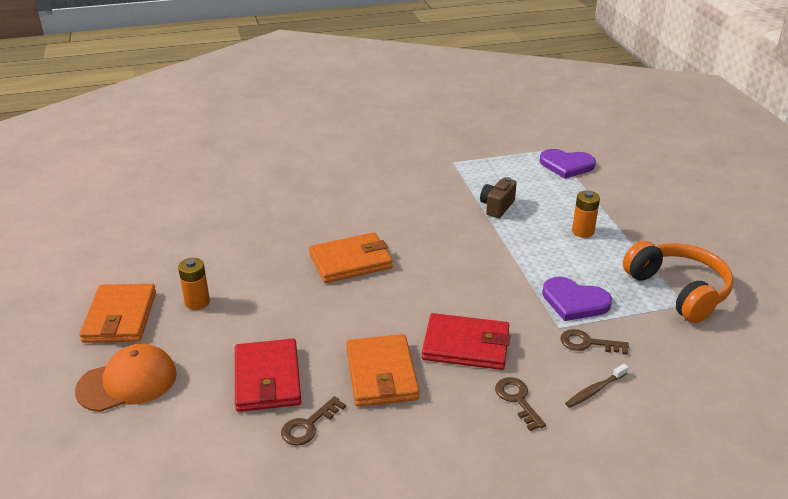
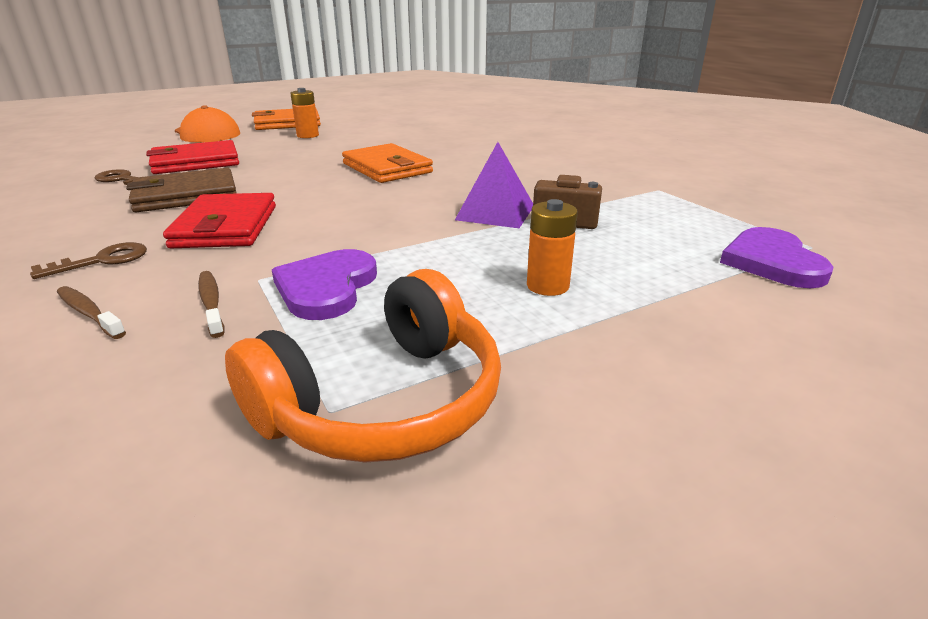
camera: 75 degrees right, 5 degrees down
(381, 374) = (186, 196): orange wallet -> brown wallet
(474, 228) = (495, 212): none -> purple pyramid
(588, 343) = (211, 303): brown key -> brown toothbrush

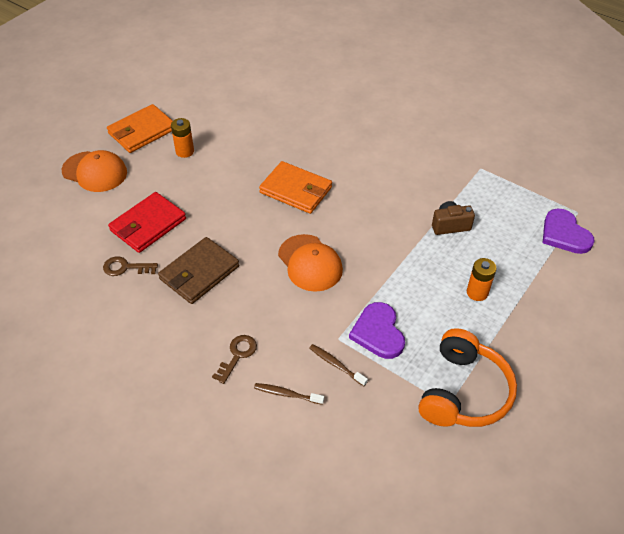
camera: 25 degrees left, 20 degrees up
(225, 226) = (267, 298): red wallet -> none
(324, 213) = (310, 263): none -> orange cap
(495, 212) = (407, 228): purple pyramid -> none

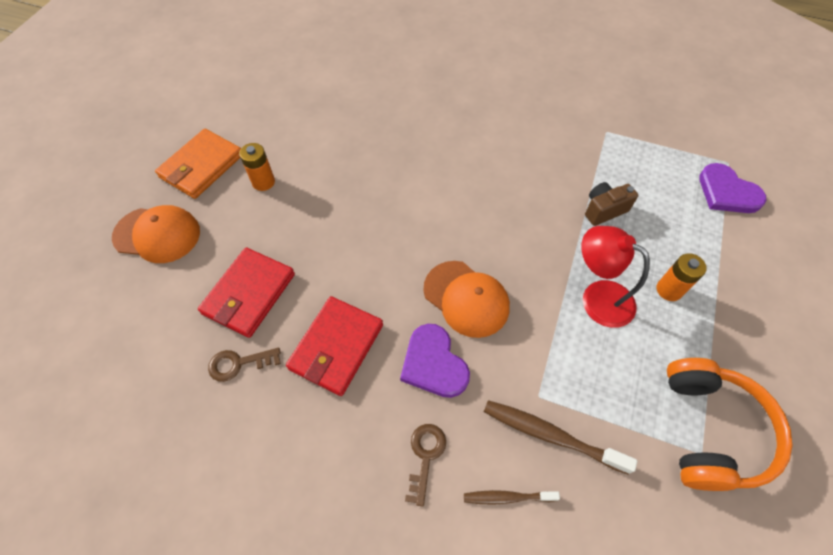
camera: 15 degrees left, 10 degrees up
(199, 273) = (336, 347): brown wallet -> red wallet
(296, 190) = (414, 204): orange wallet -> none
(336, 364) = (550, 435): brown toothbrush -> brown toothbrush, size x1.68
(378, 332) = (582, 374): purple heart -> purple heart (433, 363)
(415, 285) = (597, 297): none -> red lamp

